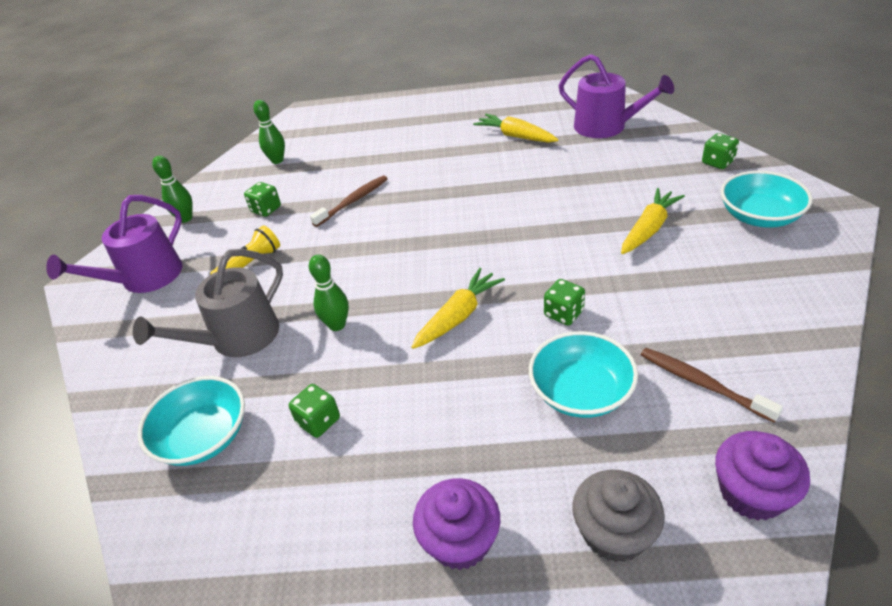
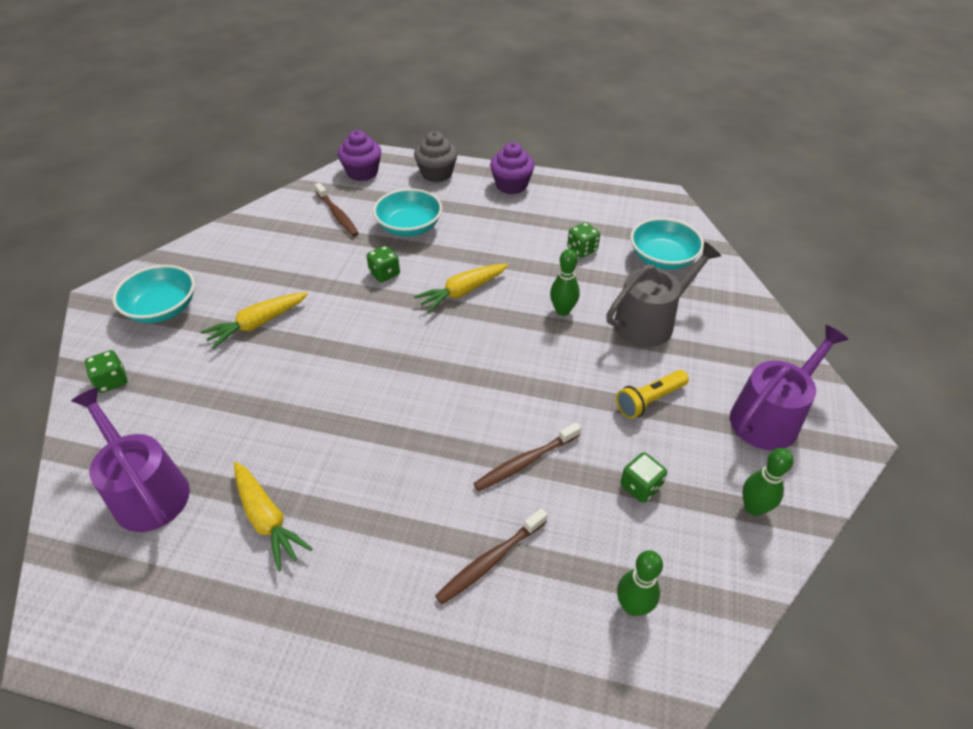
camera: 170 degrees left, 5 degrees up
(365, 155) = (490, 561): none -> brown toothbrush

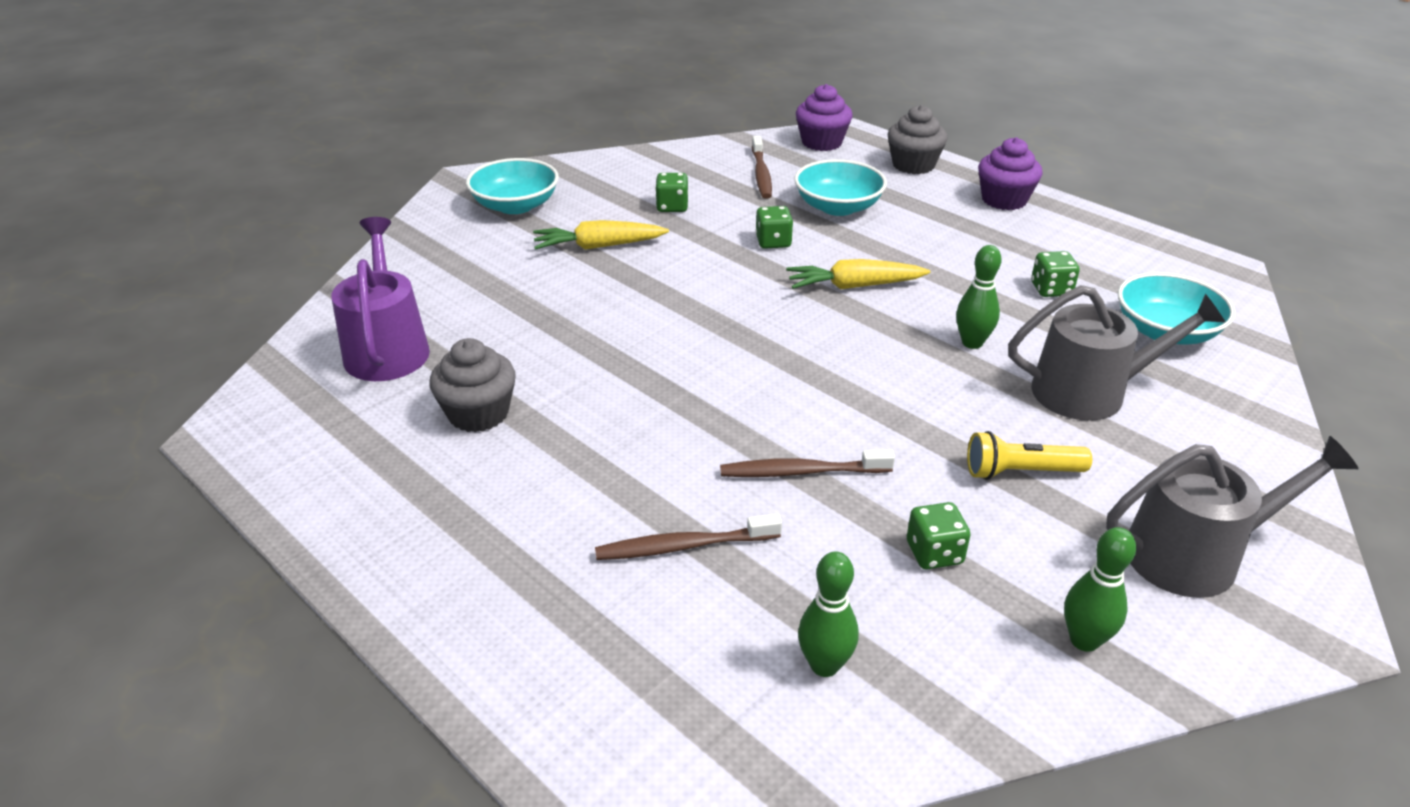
camera: 30 degrees right, 10 degrees down
(112, 381) = (424, 250): green dice -> green dice (672, 206)
(267, 519) = (478, 413): yellow carrot -> grey cupcake
(769, 417) = (1194, 554): purple watering can -> grey watering can

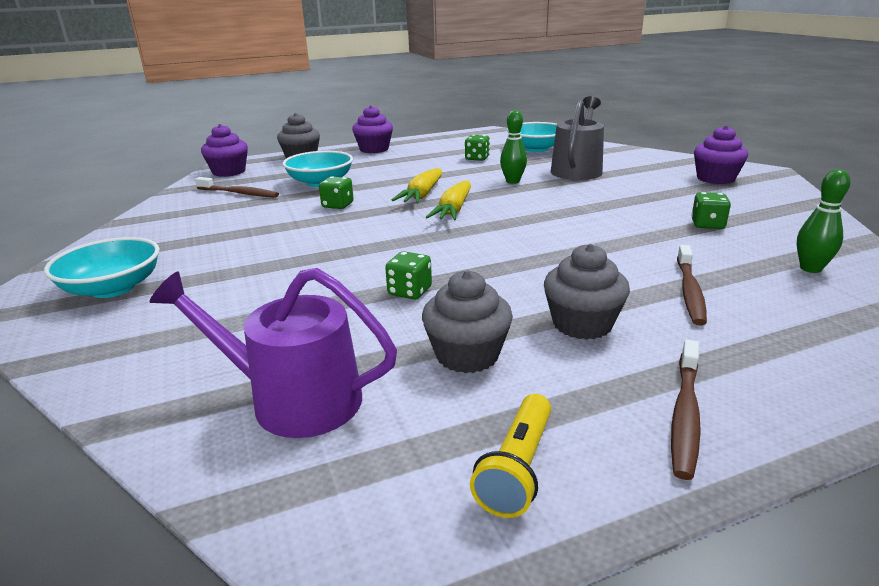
camera: 65 degrees left, 10 degrees down
(565, 472) = (582, 324): none -> grey cupcake
(599, 246) = (252, 262): yellow carrot -> yellow carrot (453, 210)
(672, 206) = (235, 226): green dice -> green dice (409, 291)
(801, 472) = (618, 243): brown toothbrush -> brown toothbrush (685, 414)
(1021, 472) = (640, 194): yellow flashlight -> yellow flashlight (517, 468)
(1084, 640) = (780, 208): green bowling pin -> none
(1194, 554) = (715, 178): grey watering can -> purple cupcake

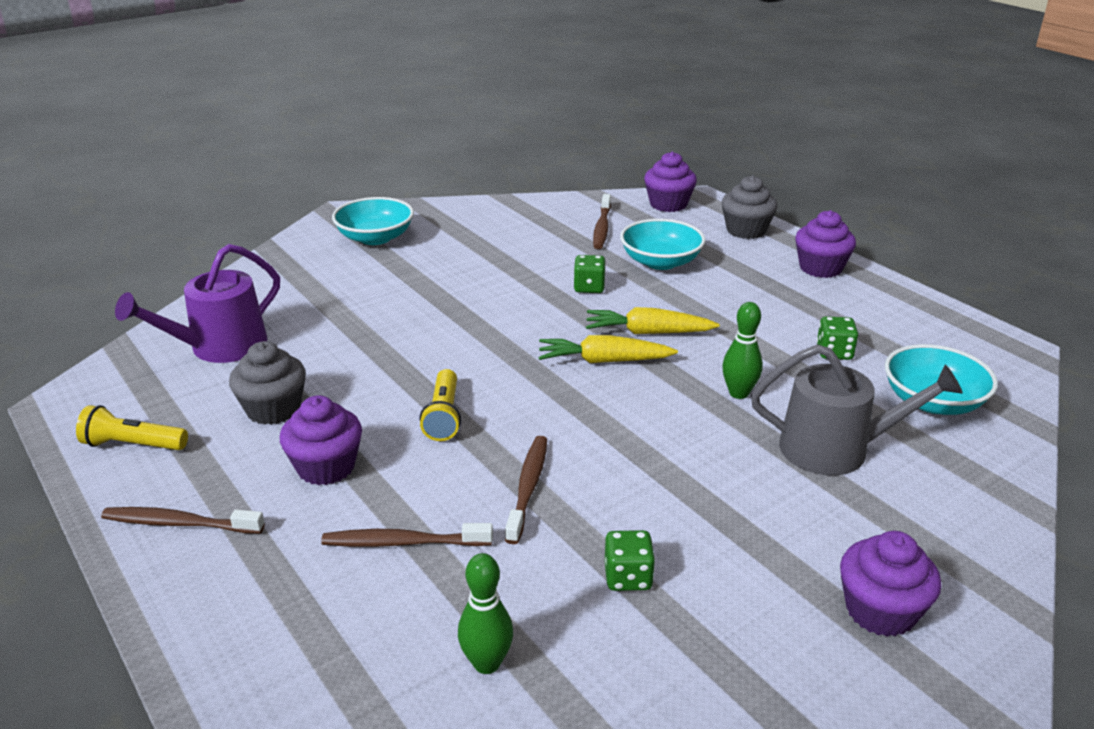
camera: 75 degrees right, 5 degrees up
(294, 399) = (220, 347): purple watering can -> purple watering can turned 135 degrees counterclockwise
(409, 291) = (383, 365): green dice -> none
(510, 268) = (444, 416): none -> yellow flashlight
(582, 324) = (326, 467): grey cupcake -> purple cupcake
(614, 244) = (528, 487): none -> brown toothbrush

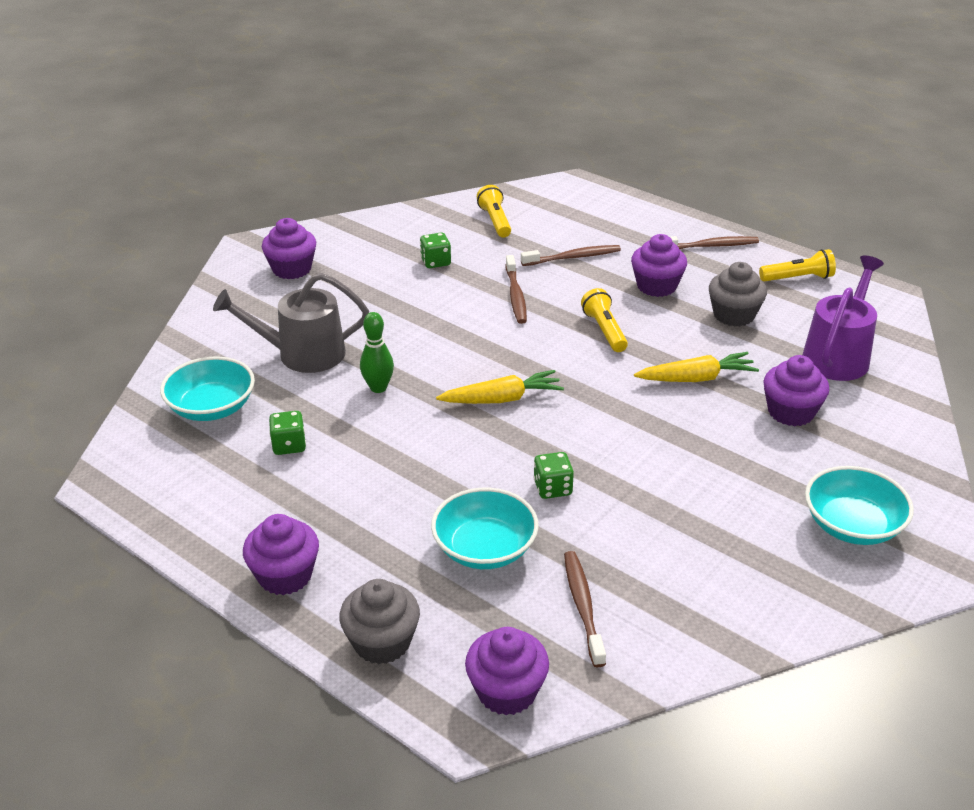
camera: 165 degrees right, 5 degrees up
(331, 308) = (791, 412): none -> purple cupcake
(487, 663) = (495, 221): green bowling pin -> yellow flashlight
(648, 332) = (471, 438): yellow carrot -> yellow carrot (696, 378)

